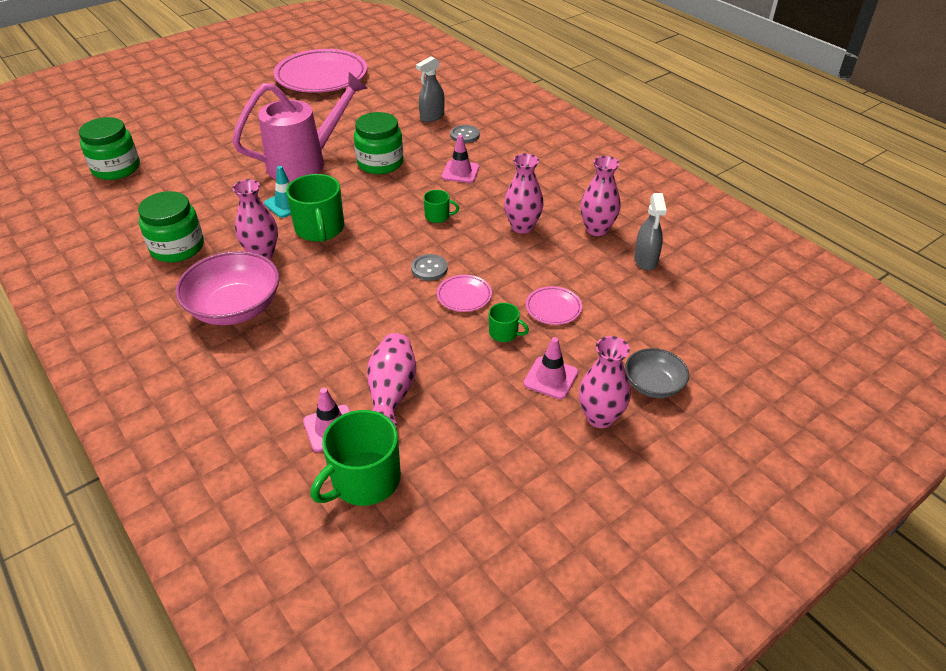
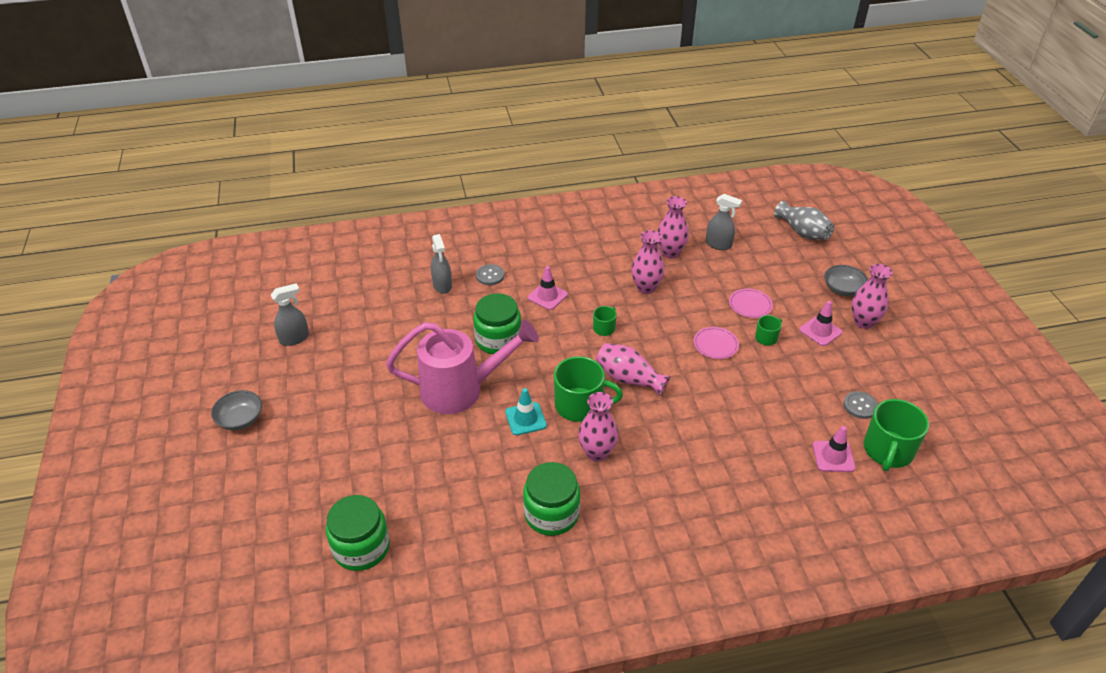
camera: 65 degrees left, 0 degrees up
(225, 84) = (240, 419): none -> grey bowl
(235, 308) = (667, 486): pink bowl -> none
(305, 163) = (461, 390): pink watering can -> pink watering can turned 90 degrees clockwise
(321, 76) = (294, 338): pink plate -> grey spray bottle
(364, 480) = (888, 451): green mug -> green mug turned 45 degrees clockwise
(391, 392) = (807, 414): pink vase -> pink vase (629, 379)
(429, 268) = (672, 354): grey button -> grey button (860, 406)
(741, 325) = (802, 232): none -> grey vase

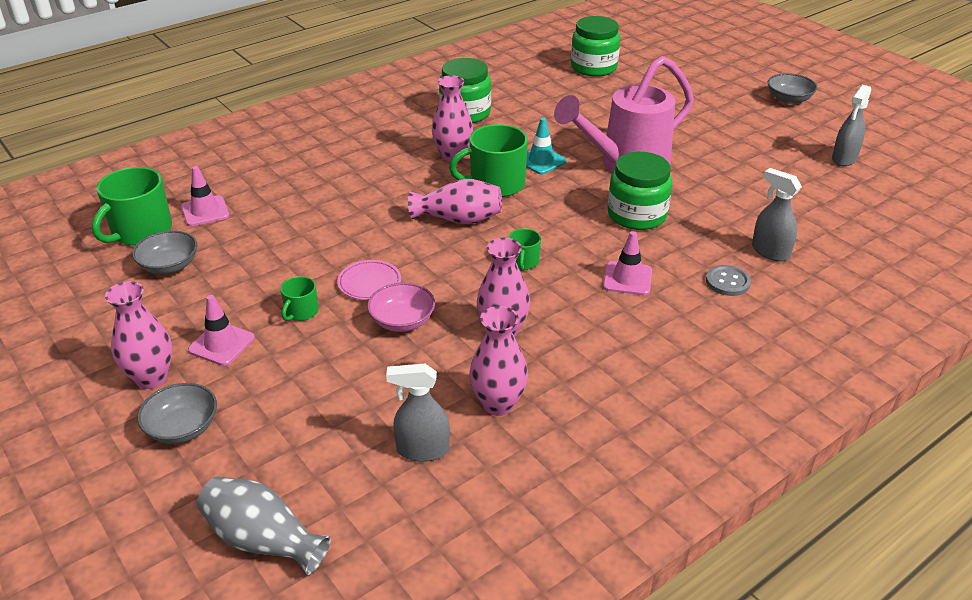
camera: 155 degrees right, 5 degrees down
(703, 312) = (402, 321): none -> pink bowl
(750, 305) = (336, 352): pink plate -> none
(860, 406) = (169, 265): grey button -> grey bowl
(888, 451) = (140, 231): green mug -> green mug turned 150 degrees counterclockwise

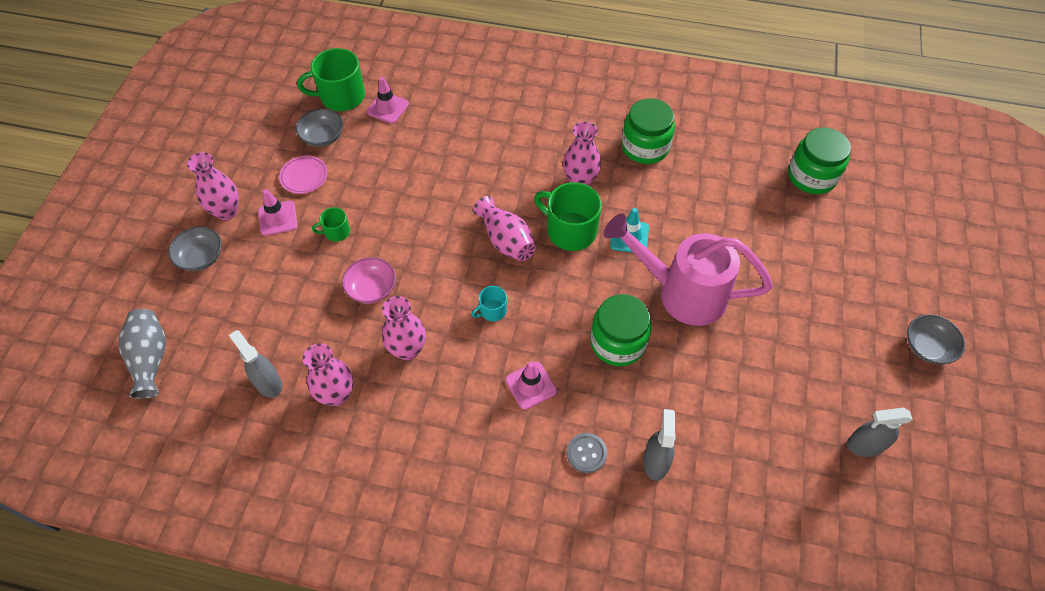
camera: 50 degrees right, 20 degrees up
(369, 283) = (393, 244): pink plate -> pink plate (304, 176)
(523, 262) = (492, 311): green mug -> turquoise mug

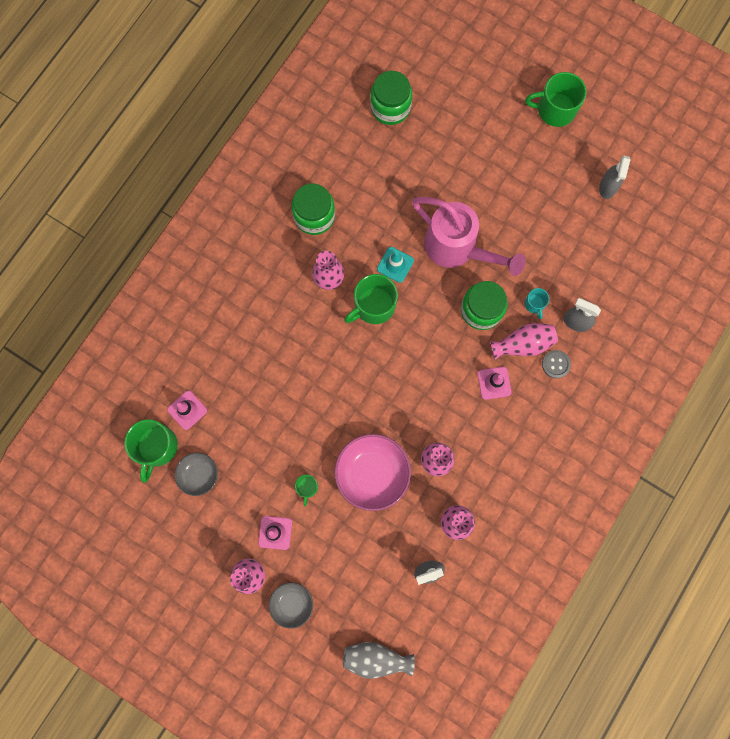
camera: 70 degrees left, 20 degrees up
(304, 176) = (238, 501): pink plate -> none
(371, 289) = (372, 473): pink bowl -> pink bowl, size x1.75
(492, 311) = (424, 389): turquoise mug -> turquoise mug (534, 304)
(506, 240) = (364, 357): pink vase -> pink vase (523, 344)
(681, 293) = (457, 249): pink watering can -> pink watering can turned 90 degrees counterclockwise
(927, 347) = (555, 110): grey bowl -> green mug

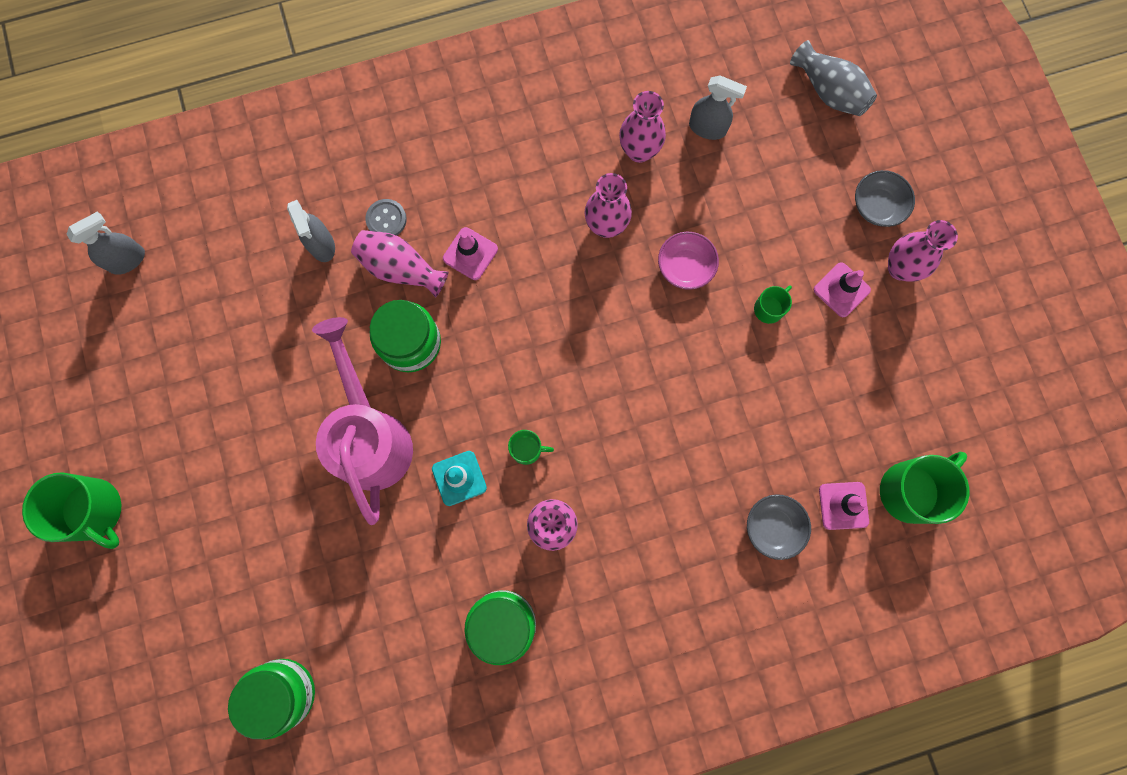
camera: 140 degrees left, 0 degrees up
(199, 474) = (883, 419): grey bowl -> grey bowl (773, 527)
(372, 473) = (685, 267): pink bowl -> pink bowl, size x0.57
(373, 306) = (527, 449): green mug -> green mug, size x0.51
(534, 304) = (346, 301): turquoise mug -> none
(607, 187) = (134, 363): grey spray bottle -> grey spray bottle (127, 260)

